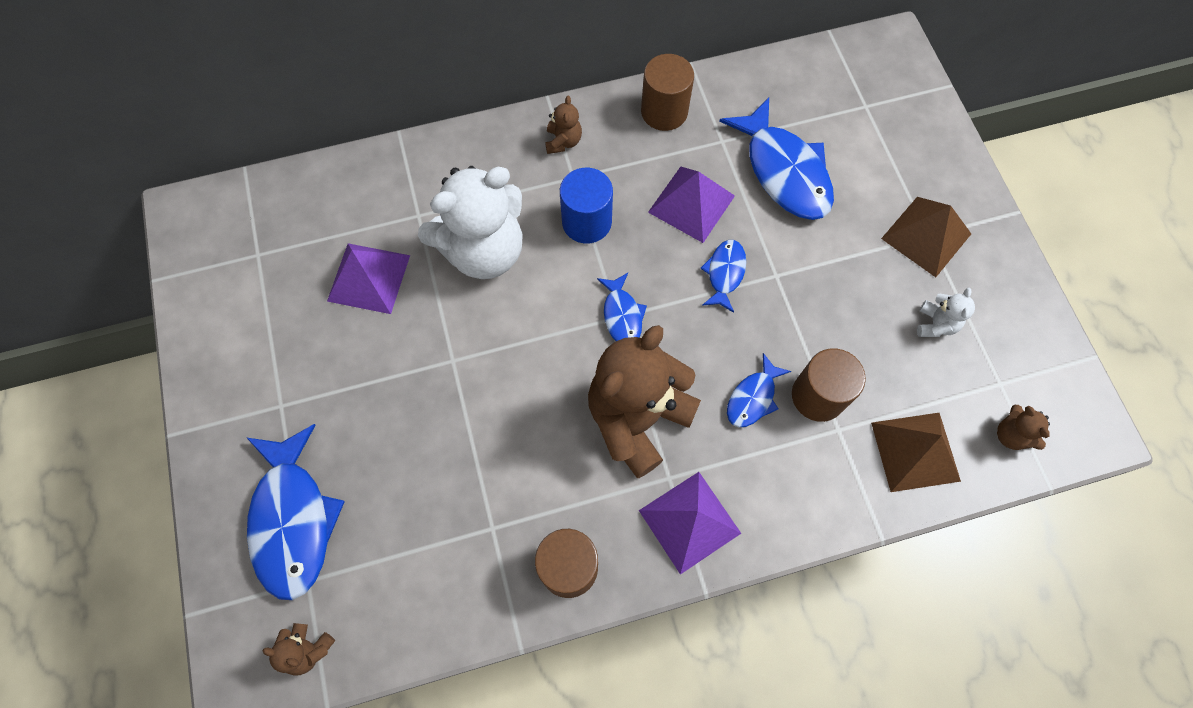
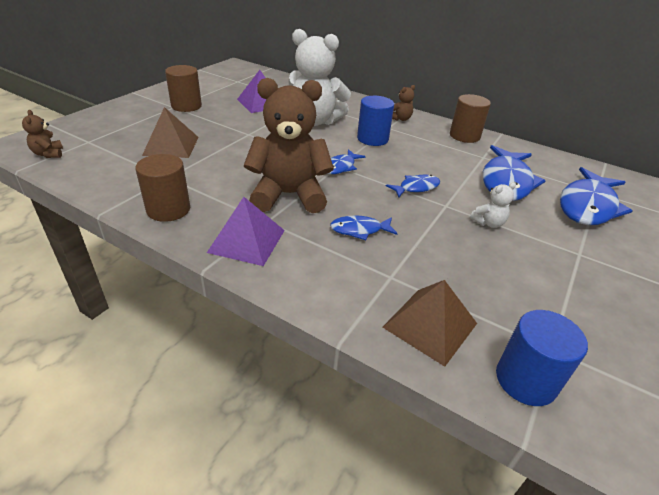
camera: 45 degrees right, 30 degrees down
(293, 520) = (118, 128): blue fish -> blue fish (587, 206)
(691, 204) = (434, 162): purple pyramid -> none
(818, 396) = (399, 256): brown cylinder -> brown cylinder (186, 106)
(926, 236) = (577, 253): brown pyramid -> brown pyramid (171, 146)
(935, 324) = (532, 287): white teddy bear -> white teddy bear (488, 223)
(1011, 435) = (525, 380): brown teddy bear -> blue cylinder

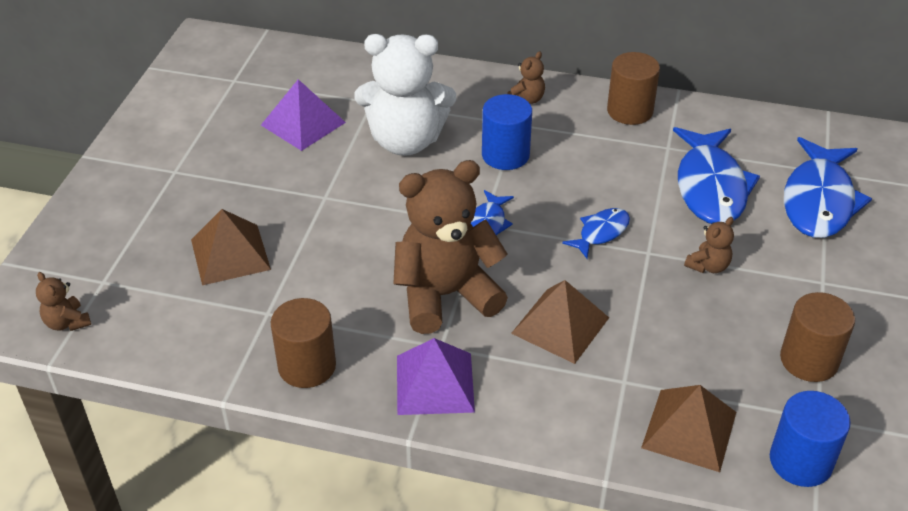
camera: 15 degrees left, 5 degrees up
(186, 106) = (193, 164): brown cylinder -> brown cylinder (809, 360)
(359, 230) = (560, 325): blue fish -> brown pyramid
(488, 223) = (708, 266): white teddy bear -> brown teddy bear

